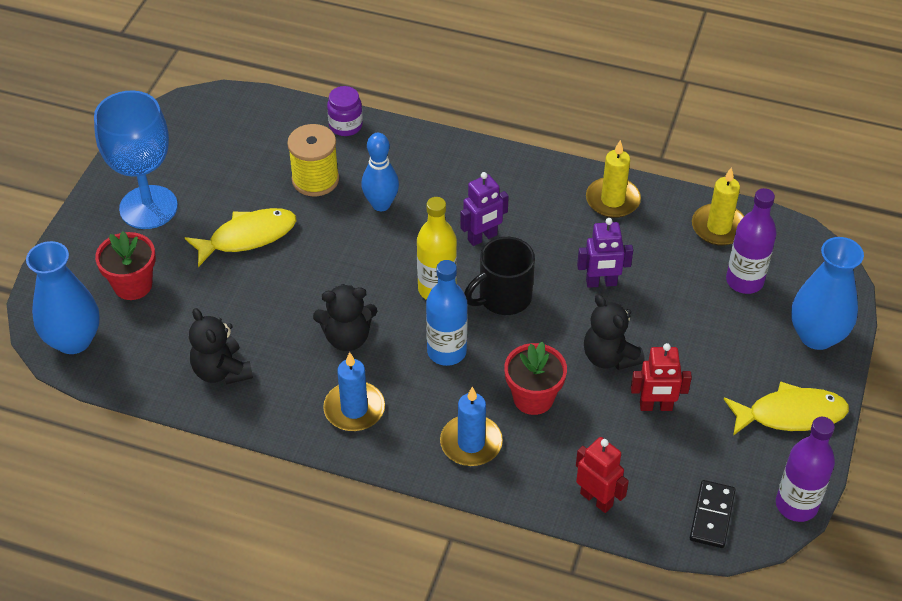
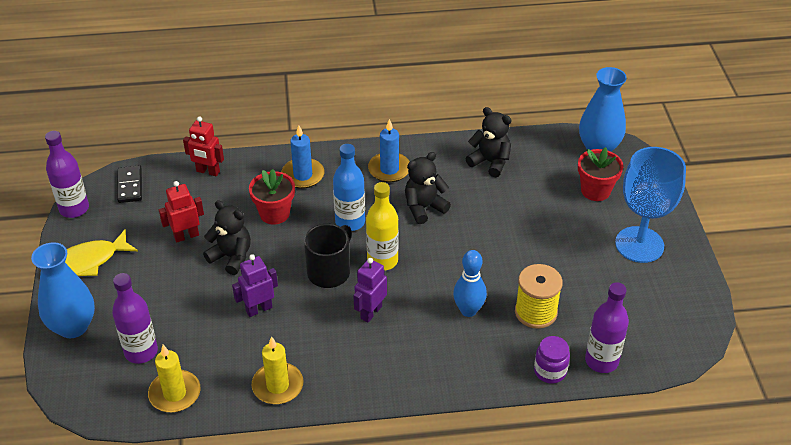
camera: 155 degrees right, 5 degrees down
(247, 237) = (548, 249): yellow fish -> none
(291, 118) = (601, 361): none -> purple bottle

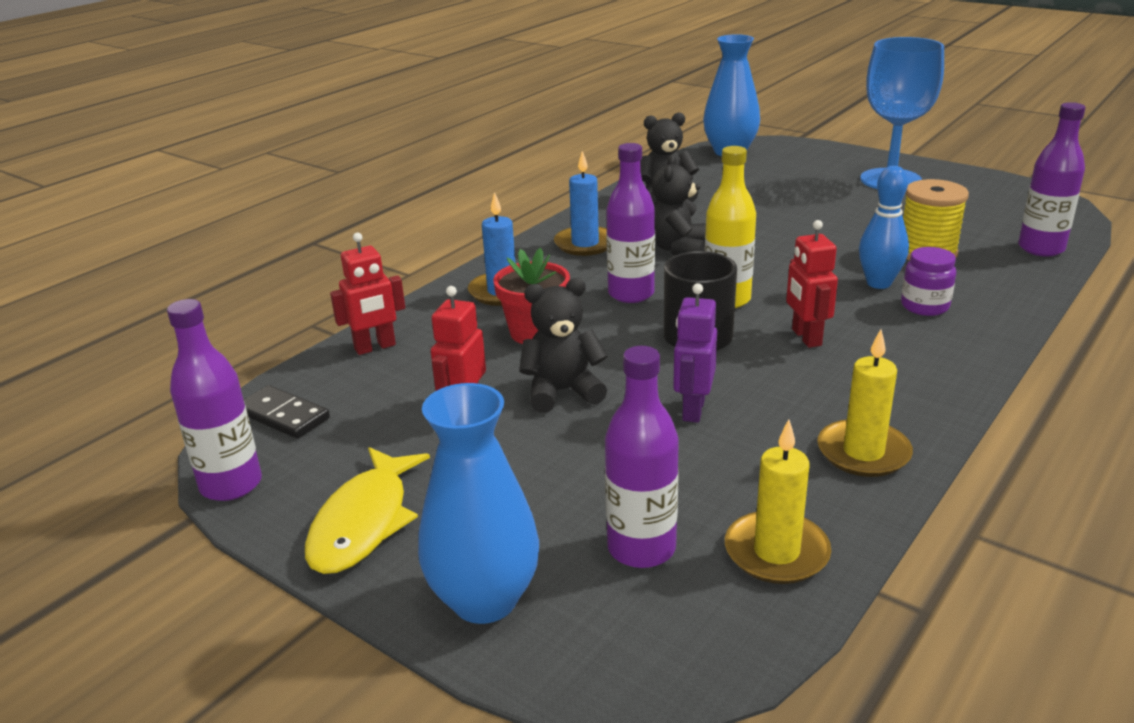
camera: 45 degrees left, 15 degrees down
(350, 222) = (631, 294): blue bottle -> purple bottle
(371, 312) = (806, 337): purple robot -> red robot
(550, 371) = (1029, 277): purple jar -> purple jar (924, 306)
(595, 190) = (786, 171): red flower pot -> none

